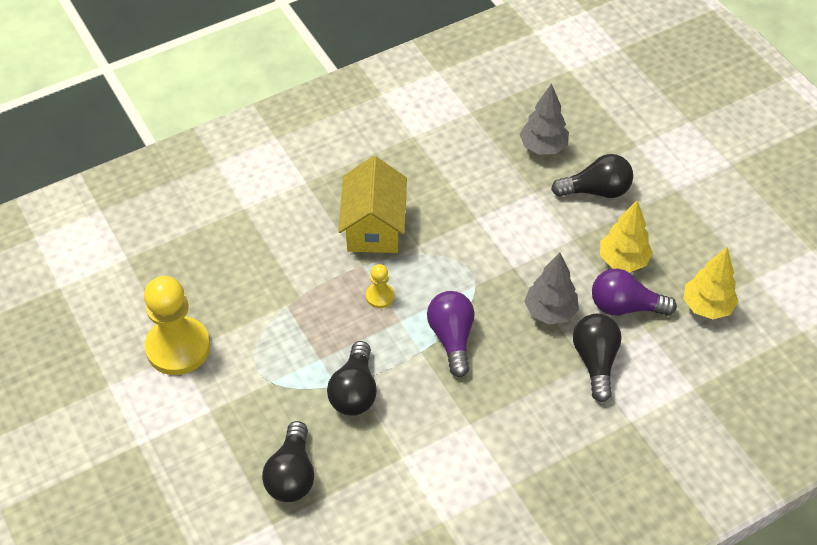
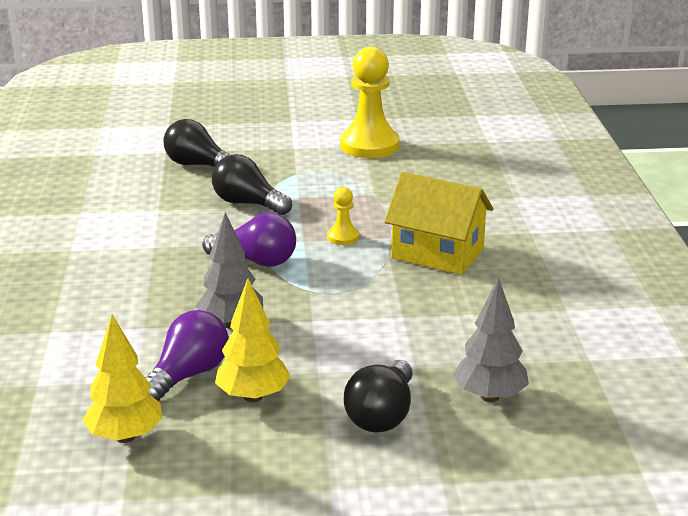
camera: 115 degrees right, 25 degrees down
(595, 361) = (141, 332): black light bulb -> none

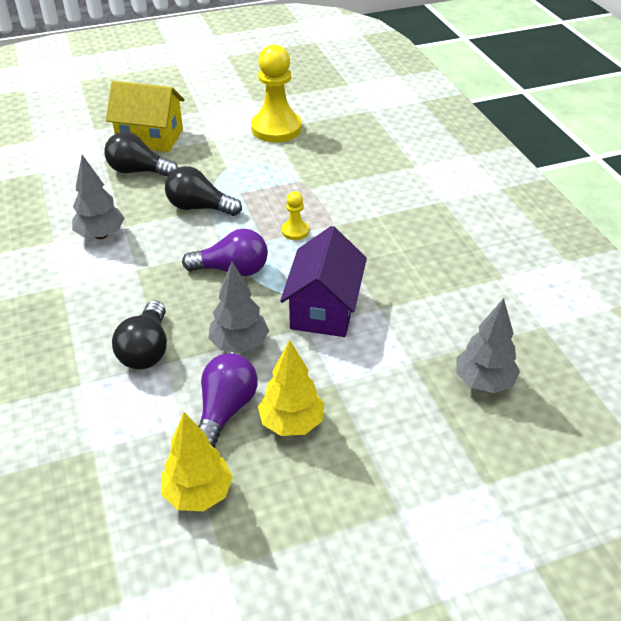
camera: 15 degrees left, 15 degrees up
(131, 214) = (101, 235): none -> grey tree
(340, 307) = (324, 309): none -> purple house
(382, 415) = (407, 420): black light bulb -> black light bulb (146, 350)
(437, 253) = (379, 236): yellow house -> yellow house (150, 137)

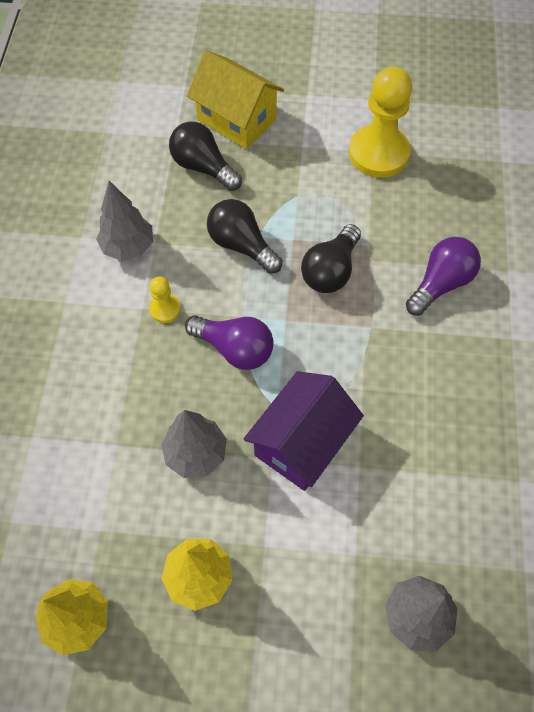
camera: 25 degrees right, 20 degrees up
(146, 350) = (107, 421): black light bulb -> black light bulb (330, 271)
(225, 410) = (145, 531): purple light bulb -> purple light bulb (440, 283)
(295, 231) = (324, 320): yellow pawn -> yellow pawn (165, 309)

